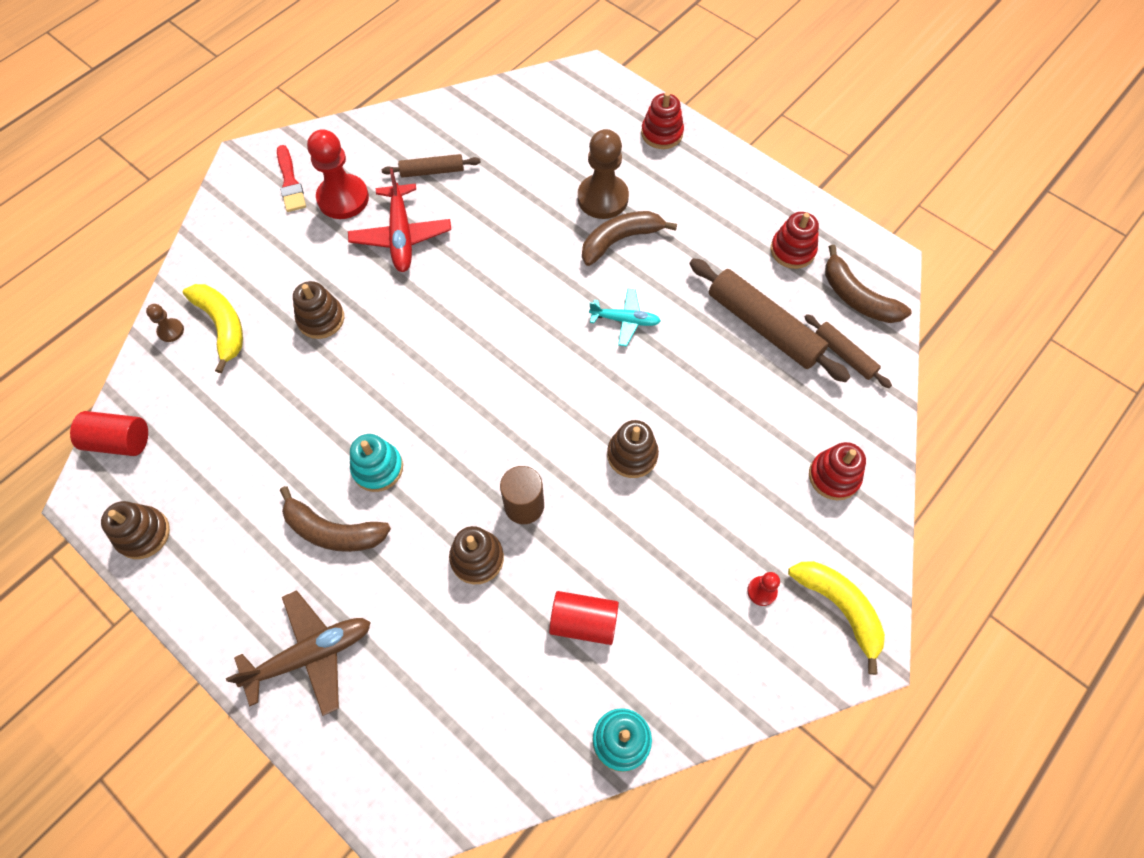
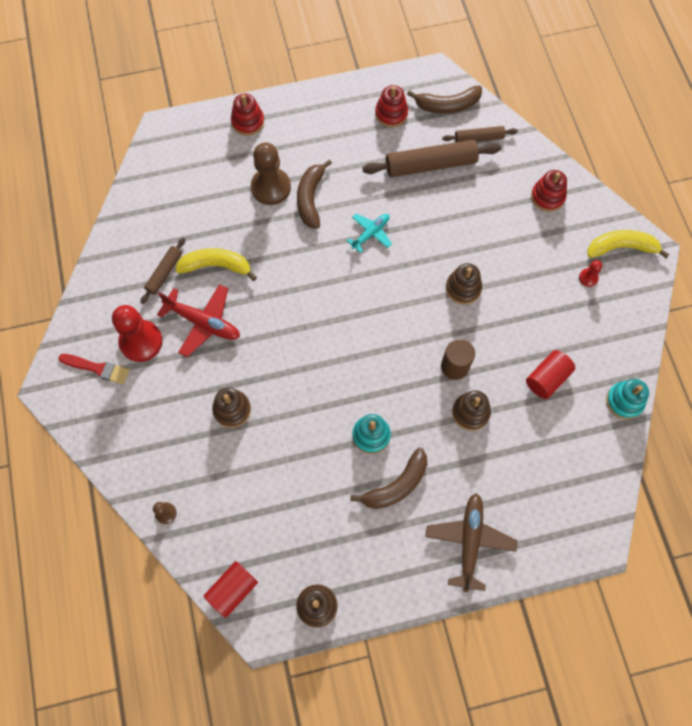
camera: 55 degrees left, 5 degrees up
(222, 326) = (188, 476): yellow banana -> yellow banana (216, 266)

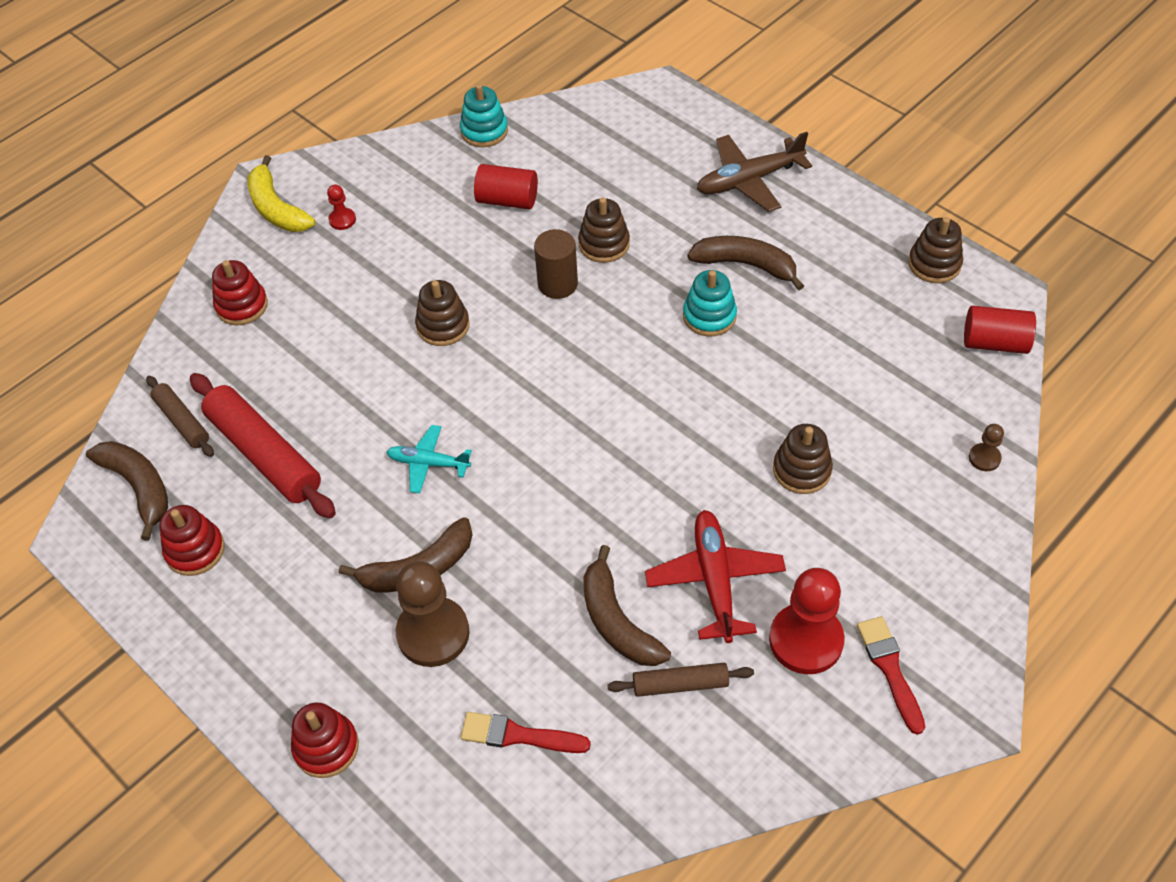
camera: 120 degrees left, 15 degrees down
(194, 195) = (519, 735): none -> red brush
(216, 266) = (617, 621): yellow banana -> brown banana
(431, 165) = (264, 453): brown rolling pin -> red rolling pin

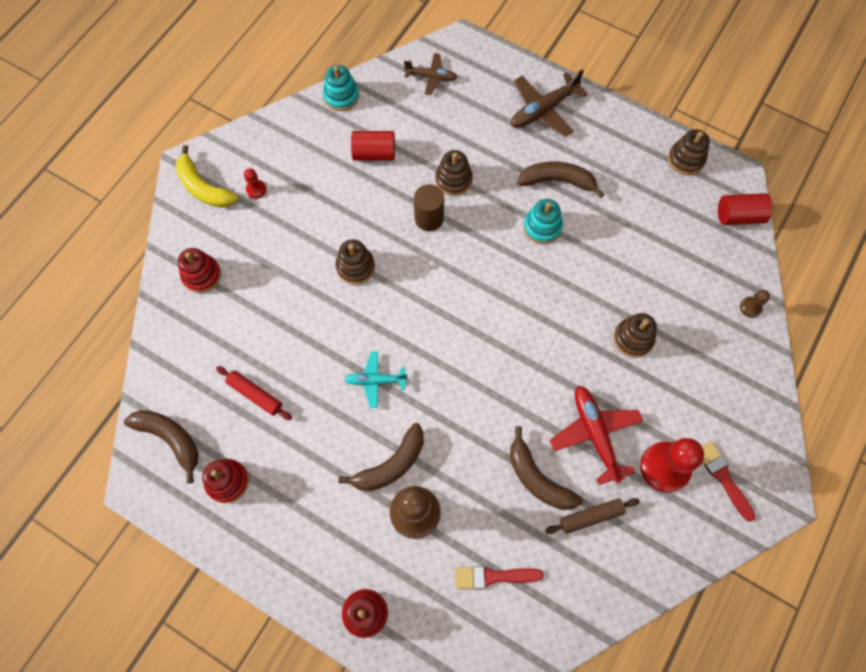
camera: 15 degrees left, 15 degrees up
(182, 421) = (186, 379): brown rolling pin -> none
(264, 453) = (255, 394): red rolling pin -> red rolling pin, size x0.55
(608, 124) = (431, 77): none -> brown plane

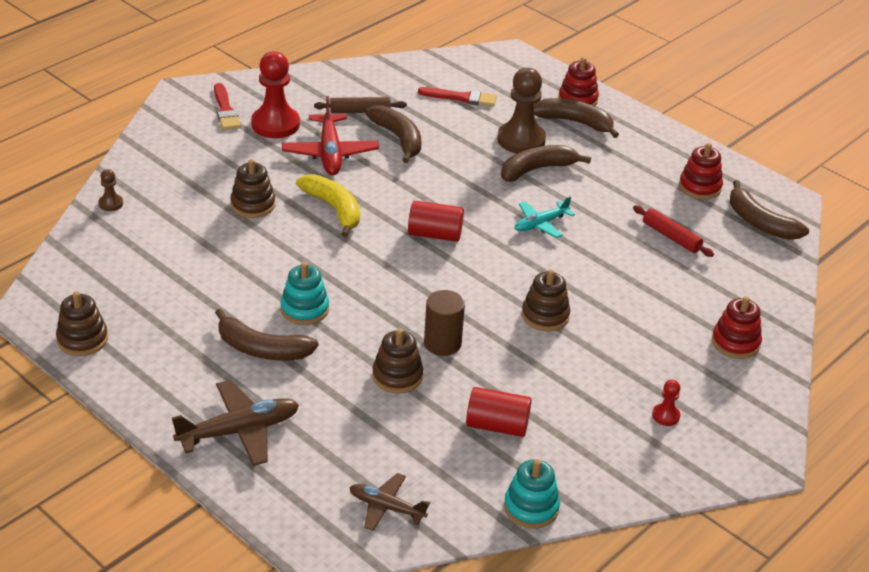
camera: 170 degrees left, 30 degrees down
(203, 187) = (738, 432): yellow banana -> yellow banana (334, 209)
(364, 564) = (574, 122): none -> brown banana
(375, 381) = (540, 224): turquoise plane -> turquoise plane turned 135 degrees clockwise
(739, 216) = (61, 275): red cylinder -> red cylinder (435, 234)

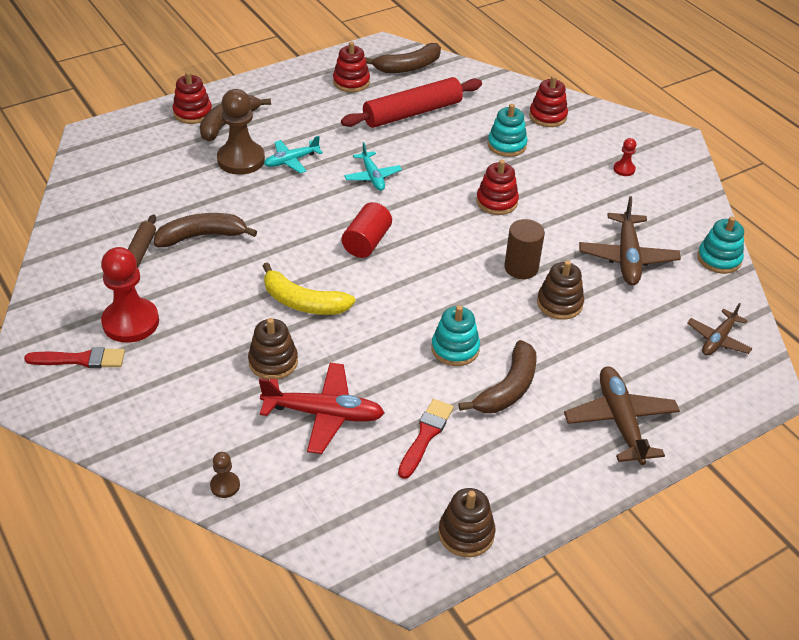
camera: 75 degrees left, 5 degrees up
(330, 153) = (205, 289): red plane -> red plane (324, 414)
(334, 209) = (303, 302): yellow banana -> yellow banana turned 135 degrees counterclockwise
(461, 98) = (151, 181): red brush -> red brush (425, 436)
(497, 426) = (627, 257): red cylinder -> brown plane
(537, 169) = (291, 161): brown banana -> turquoise plane
(545, 315) = (496, 202): brown stacking toy -> red stacking toy
(655, 314) = (506, 145): none -> turquoise stacking toy
(671, 237) = (412, 113): red rolling pin -> red rolling pin, size x1.82

